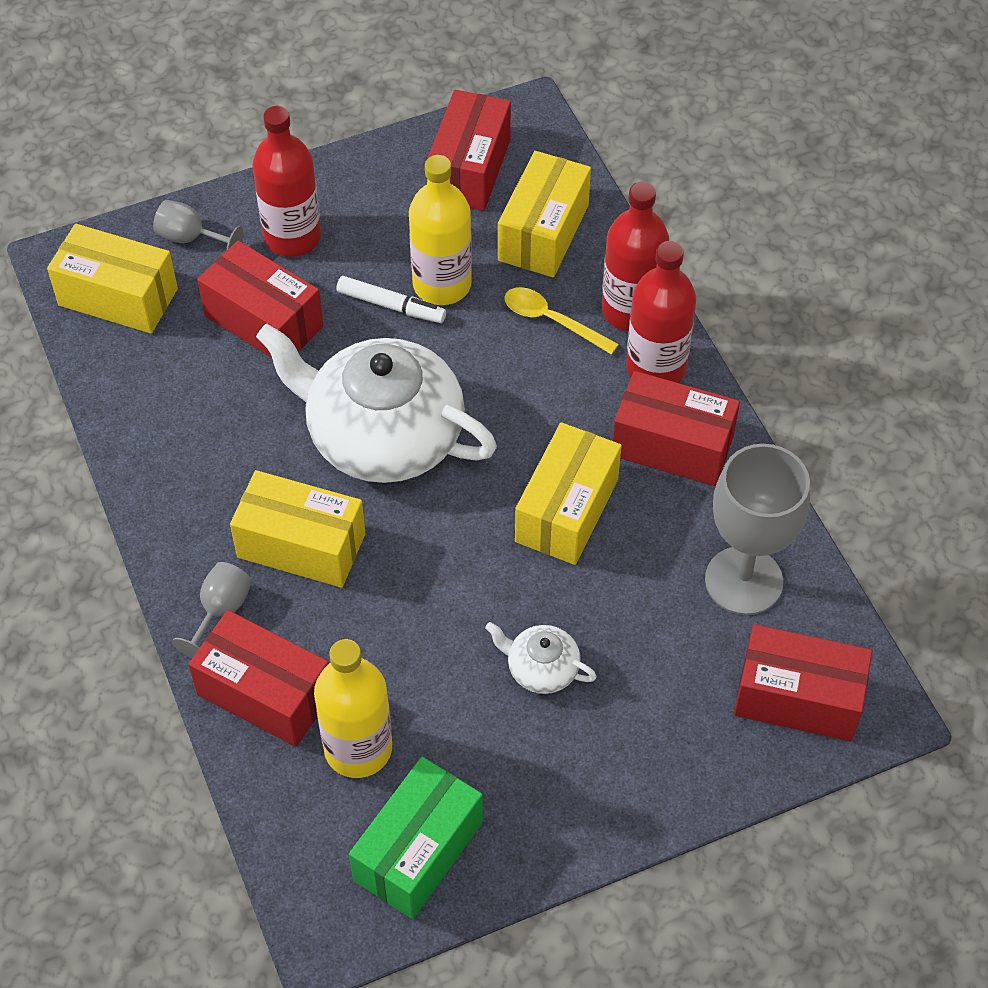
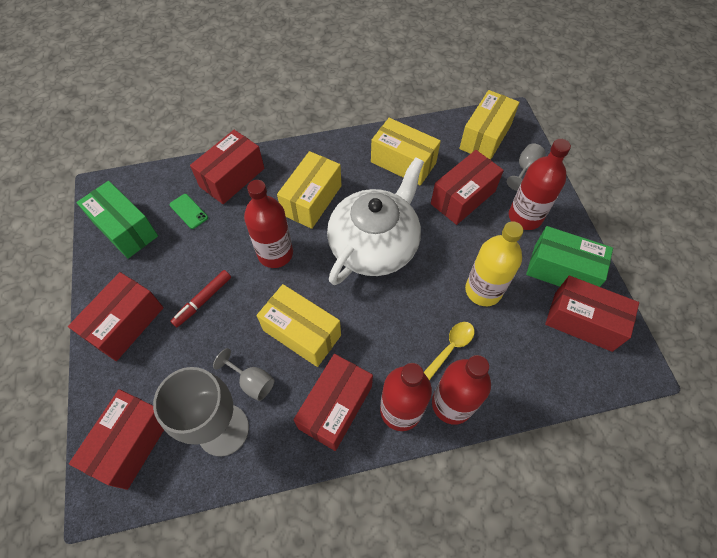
camera: 100 degrees right, 5 degrees up
(220, 611) = (283, 164): grey goblet -> grey goblet (252, 382)
(358, 748) = (189, 211): yellow bottle -> green phone
(387, 192) = (561, 270): none -> green box
(391, 305) = (468, 261): white marker -> none
(427, 579) = (275, 253): none -> red bottle
(541, 668) = (203, 300): white teapot -> red marker
(543, 233) = (525, 359): yellow box -> yellow box (403, 162)
(611, 777) = (126, 324): none -> red box

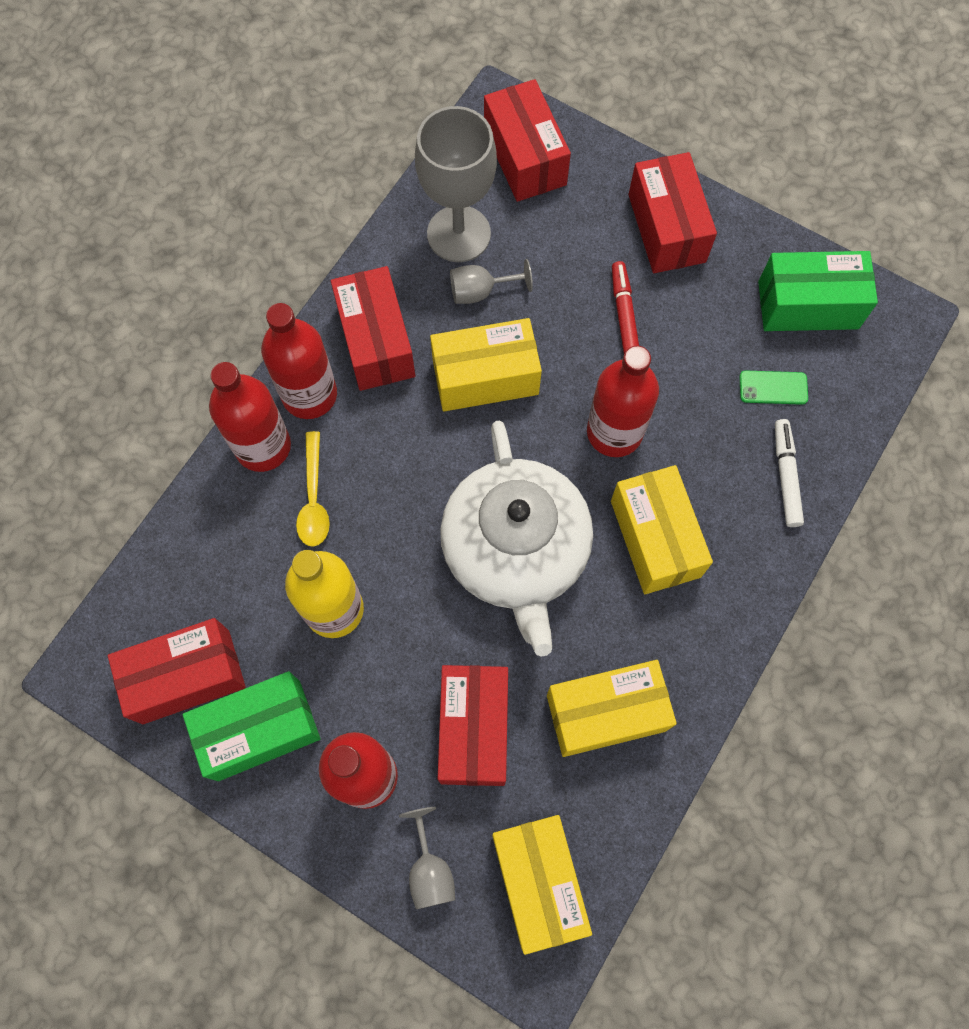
camera: 135 degrees right, 10 degrees up
(232, 177) = (785, 476): red box -> white marker

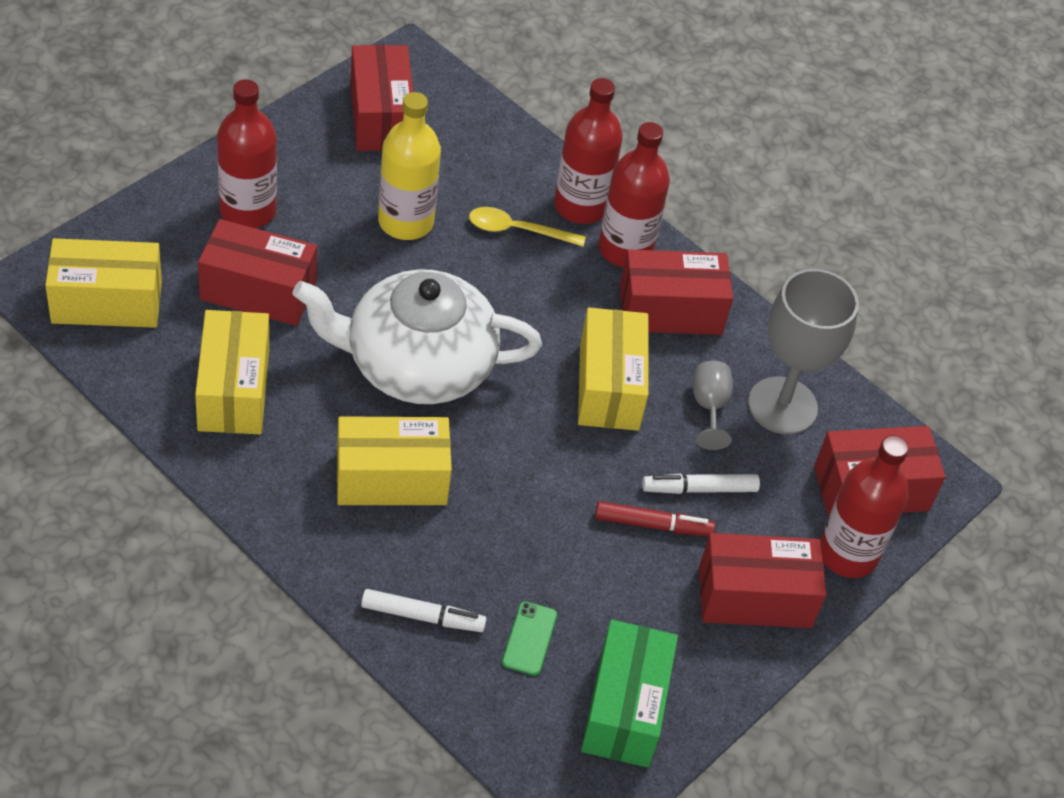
camera: 95 degrees right, 20 degrees down
(259, 730) = (316, 152): green box -> none
(429, 870) = (151, 233): grey goblet -> none
(573, 285) = (699, 489): none -> white marker
(614, 432) = (518, 477): red bottle -> red bottle (847, 554)

